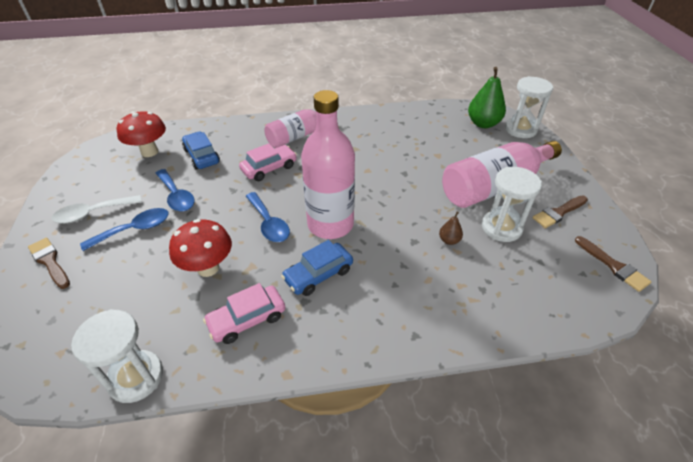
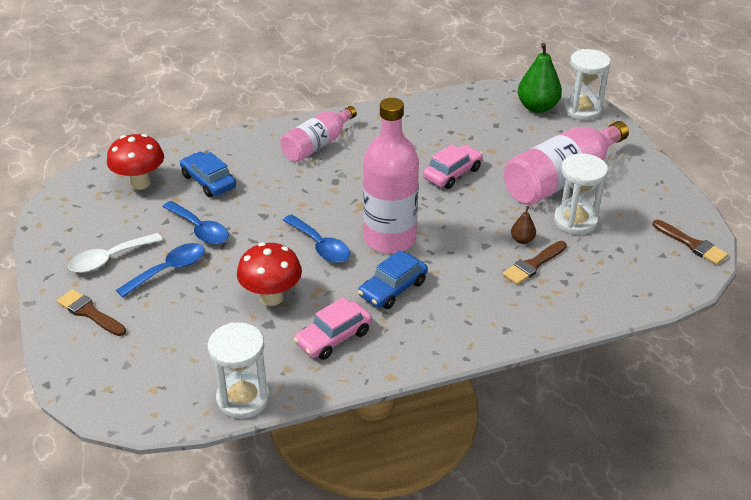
camera: 10 degrees left, 5 degrees down
(269, 168) = (297, 186): pink car -> pink car (452, 173)
(558, 212) = (633, 199): brown brush -> brown brush (533, 264)

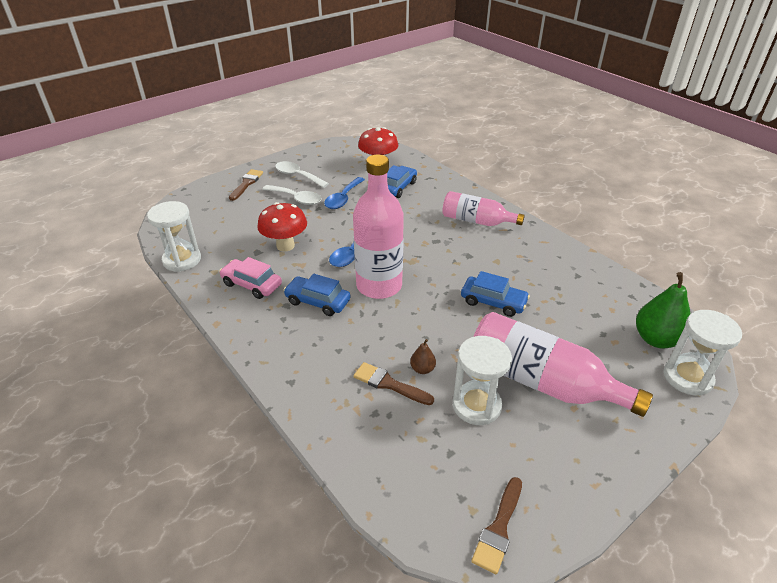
camera: 70 degrees right, 0 degrees up
(169, 270) = (296, 199): blue spoon -> white spoon
(452, 173) = (493, 302): pink car -> blue car

